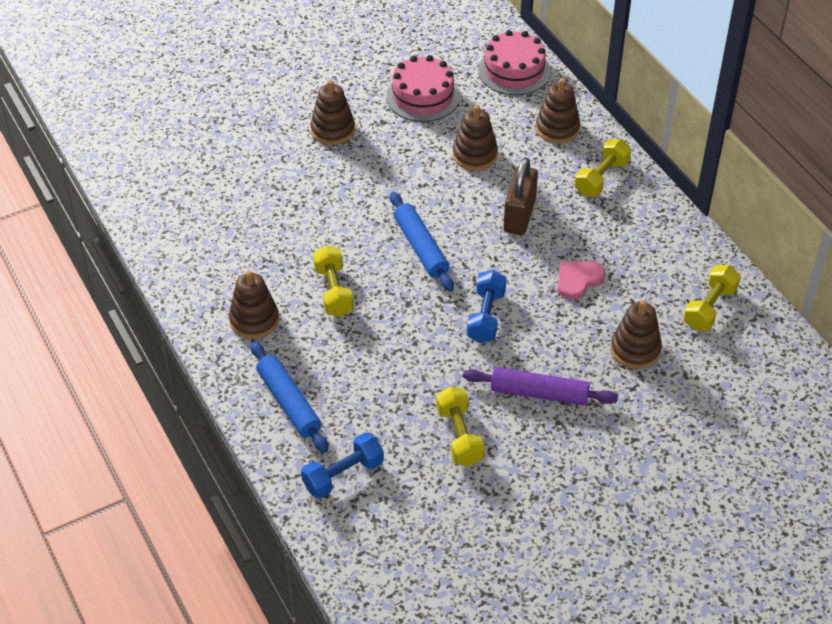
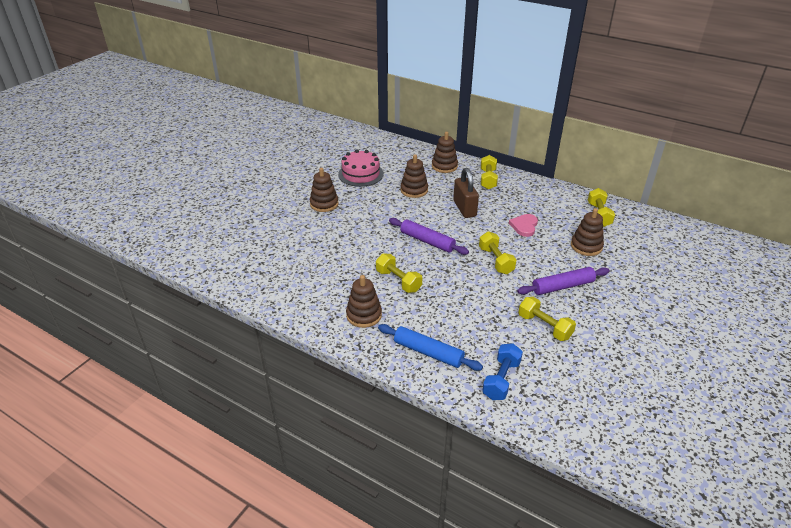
camera: 30 degrees left, 10 degrees down
(420, 247) = (427, 241): blue rolling pin -> purple rolling pin
(486, 316) = (496, 260): blue dumbbell -> yellow dumbbell
(514, 71) = (398, 150): pink cake -> none

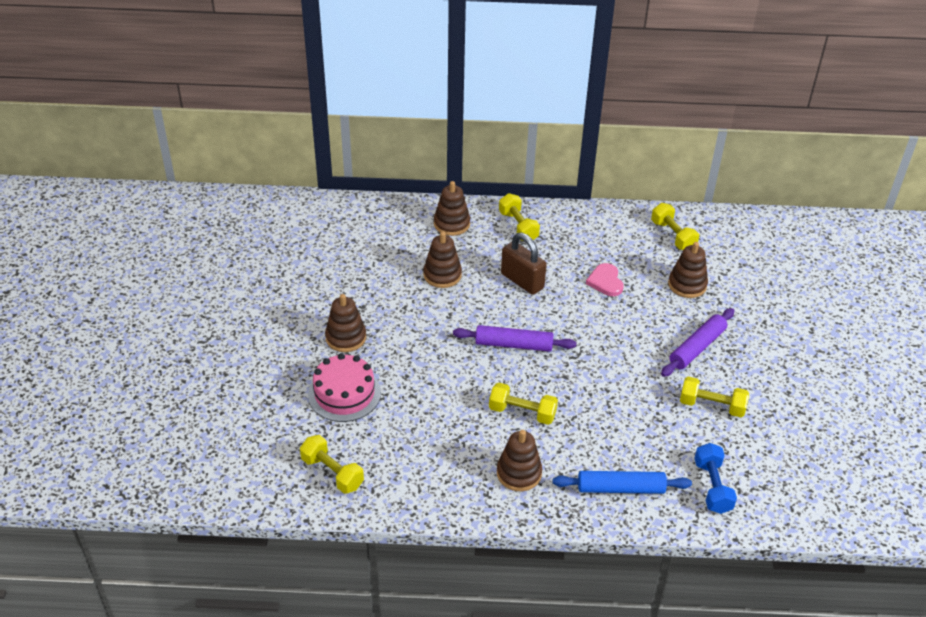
camera: 30 degrees left, 5 degrees up
(361, 174) = (355, 273): pink cake -> pink cake (344, 394)
(496, 260) = (607, 341): yellow dumbbell -> yellow dumbbell (332, 473)

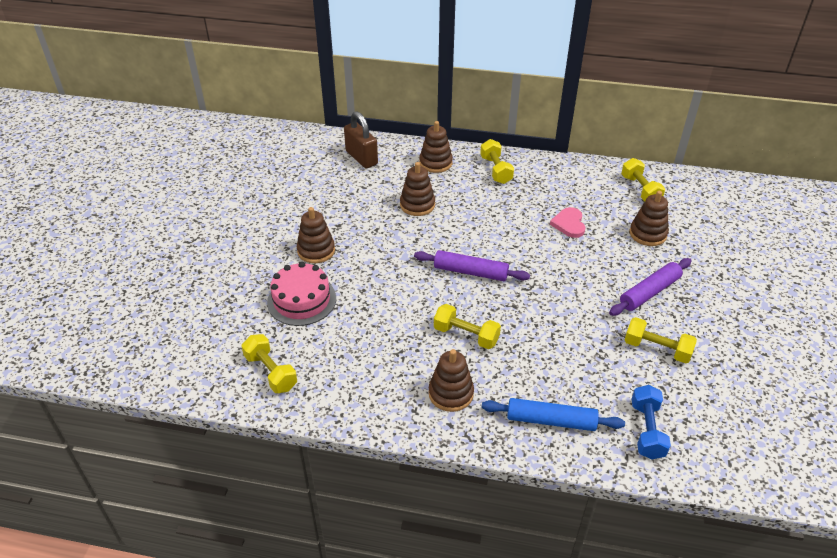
camera: 10 degrees right, 0 degrees up
(522, 281) = (490, 216): brown padlock -> brown padlock (361, 158)

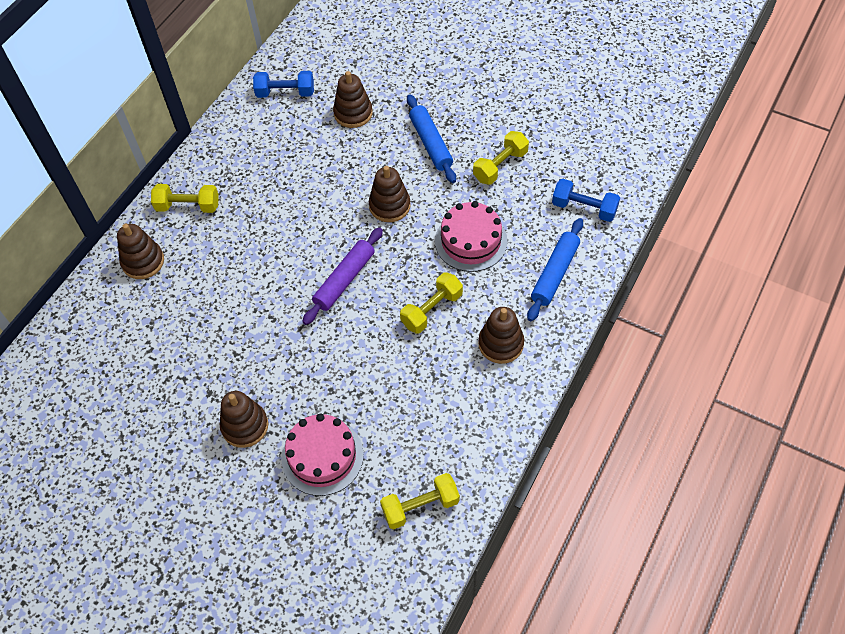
camera: 70 degrees left, 15 degrees up
(361, 158) = (89, 339): brown padlock -> none
(417, 205) = (212, 301): brown stacking toy -> brown stacking toy (389, 206)
(554, 346) = (471, 241): none -> pink cake
(569, 224) = (309, 171): pink heart -> none
(640, 190) = (285, 93): yellow dumbbell -> blue dumbbell
(649, 292) = (430, 143): purple rolling pin -> blue rolling pin

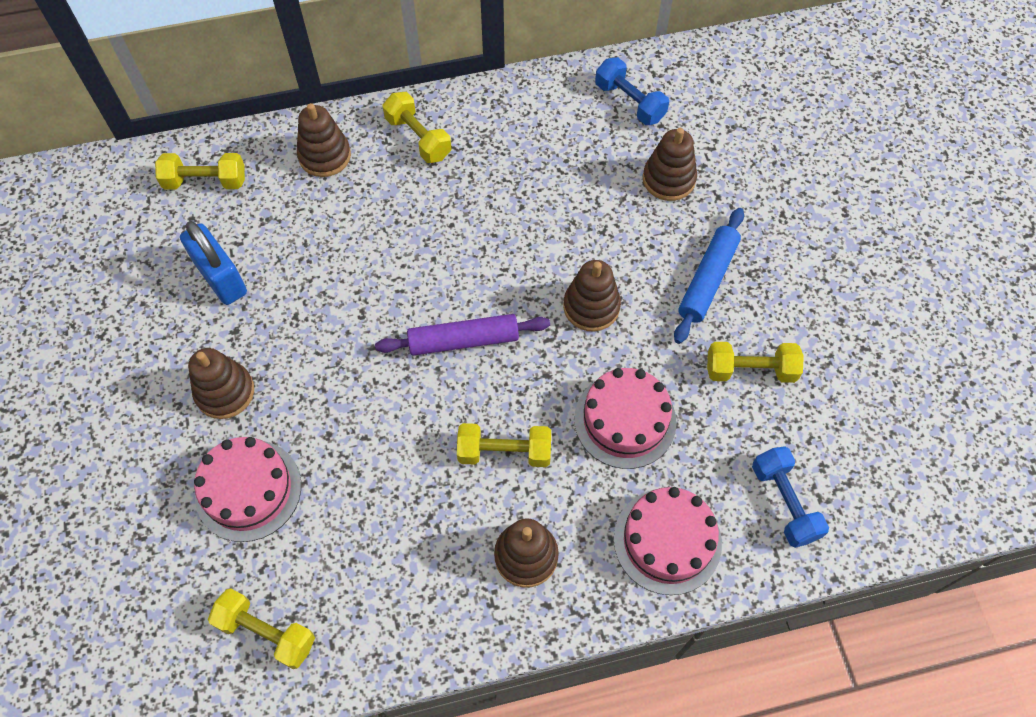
camera: 45 degrees right, 5 degrees up
(84, 337) = (205, 181): none -> yellow dumbbell
(164, 375) = (221, 278): none -> blue padlock
(555, 273) = (667, 541): blue rolling pin -> pink cake

